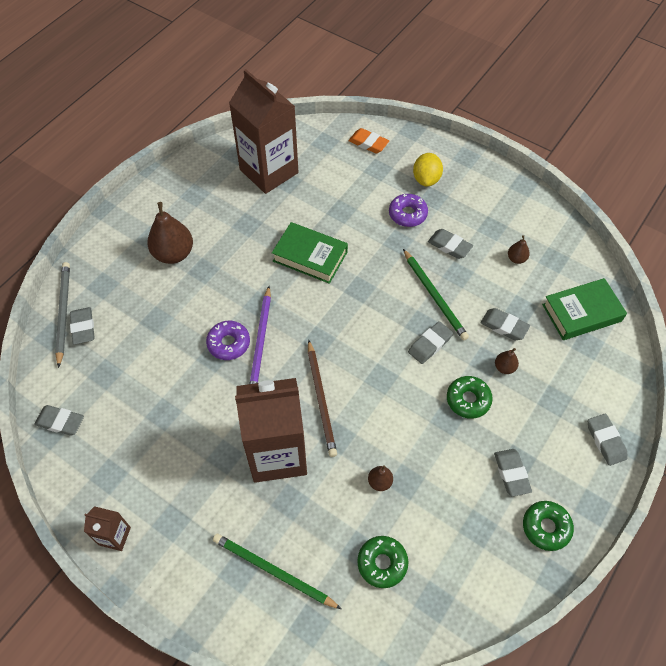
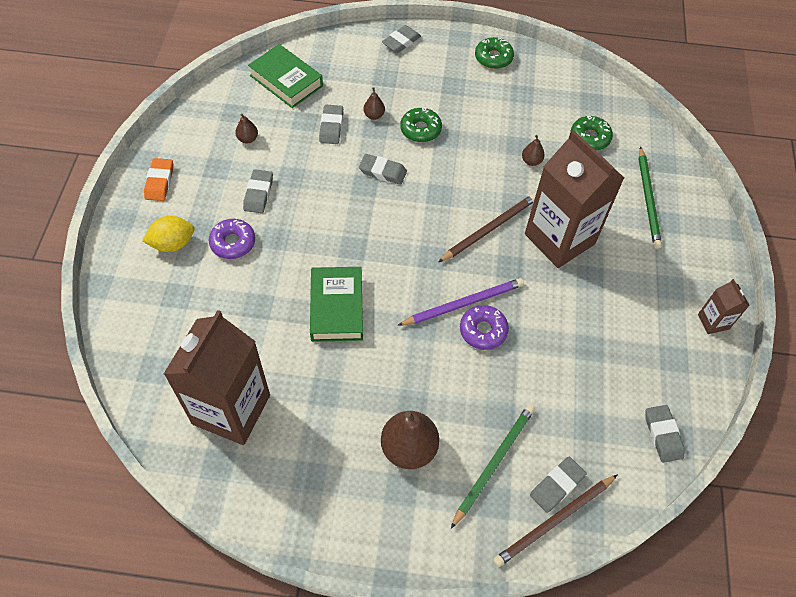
camera: 120 degrees left, 0 degrees up
(63, 313) = (554, 521): grey pencil -> brown pencil
(368, 143) = (137, 321): orange eraser -> orange eraser (160, 182)
(434, 296) = (327, 185): green pencil -> green pencil (494, 463)
(511, 473) = (466, 86): grey eraser -> none

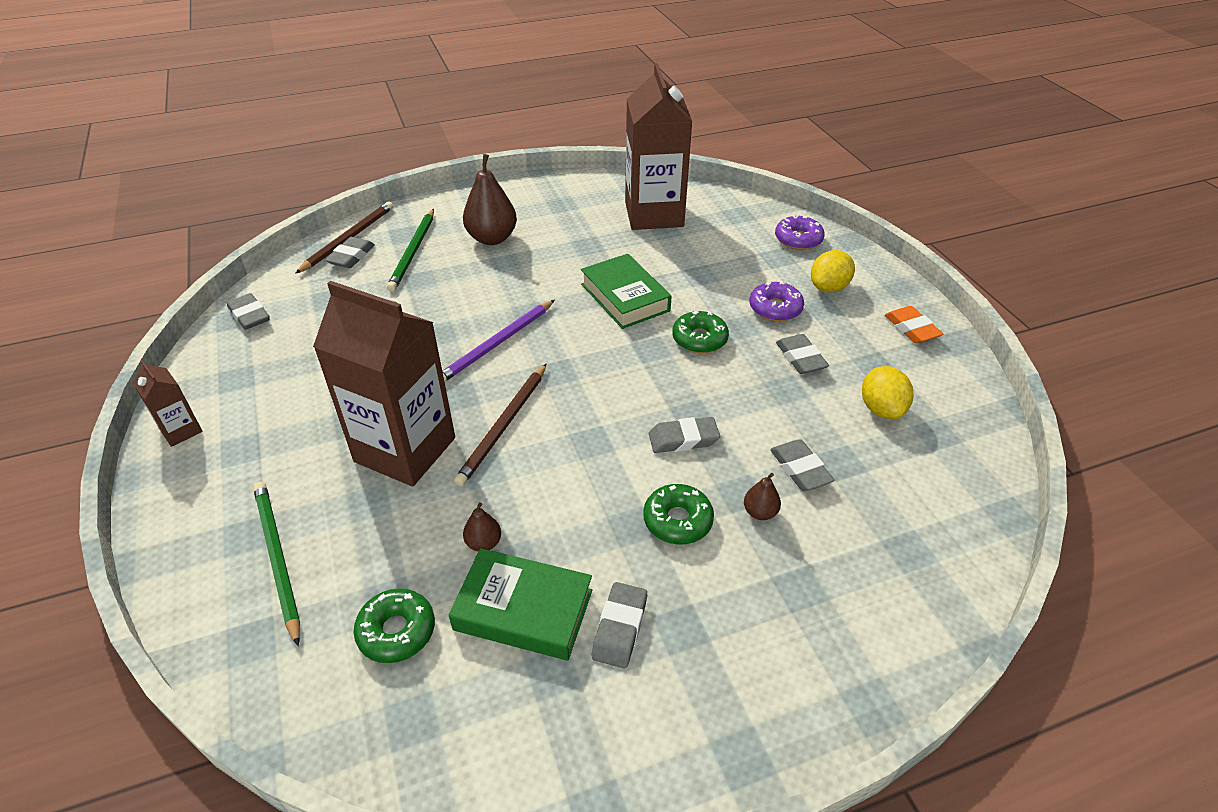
camera: 155 degrees right, 15 degrees down
(248, 139) = (881, 409): brown pear -> yellow lemon
(286, 81) = (929, 510): green book -> green book (523, 610)
(401, 42) = (837, 682): grey eraser -> grey eraser (620, 628)
(483, 331) = (464, 330): purple donut -> purple donut (798, 239)
(493, 58) = (647, 735): green donut -> green donut (699, 339)

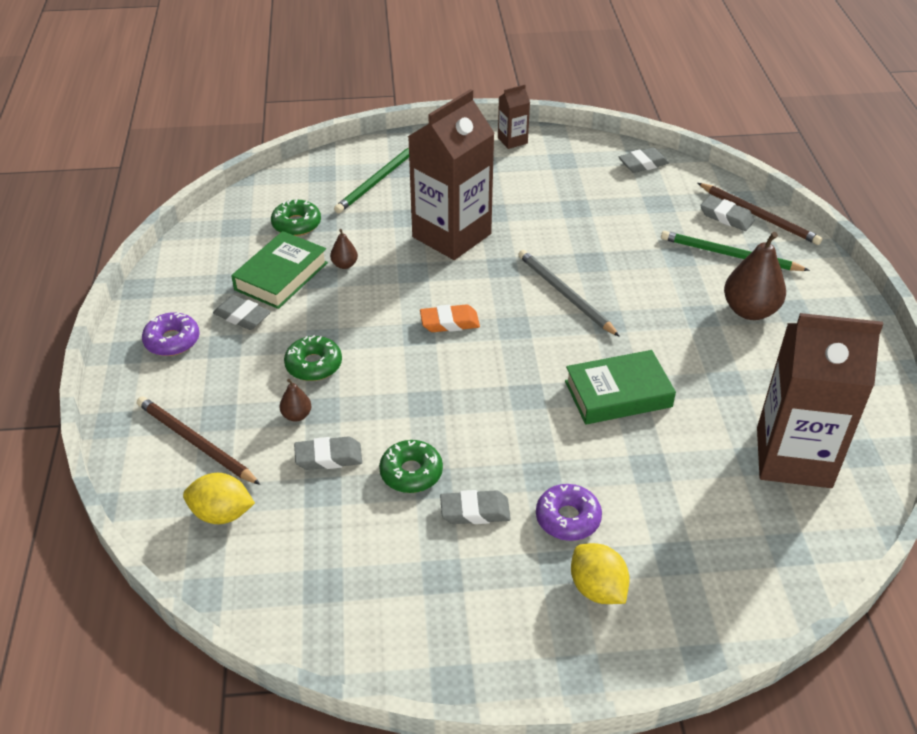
camera: 105 degrees right, 0 degrees up
(277, 558) = (377, 181): green pencil -> green pencil turned 135 degrees clockwise
(496, 344) = (565, 294): purple pencil -> grey pencil
(503, 426) = (457, 287): brown pencil -> brown pencil (195, 442)
(683, 439) = (397, 389): grey eraser -> none
(699, 339) = (531, 436): green donut -> green donut (411, 472)
(798, 239) = (715, 596): purple donut -> purple donut (172, 341)
(881, 409) = (374, 551): yellow lemon -> yellow lemon (222, 514)
(911, 329) = (492, 644): orange eraser -> orange eraser (449, 322)

